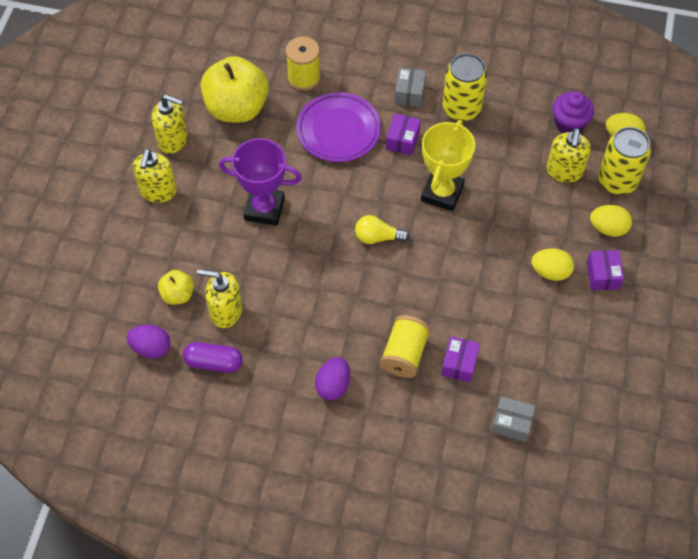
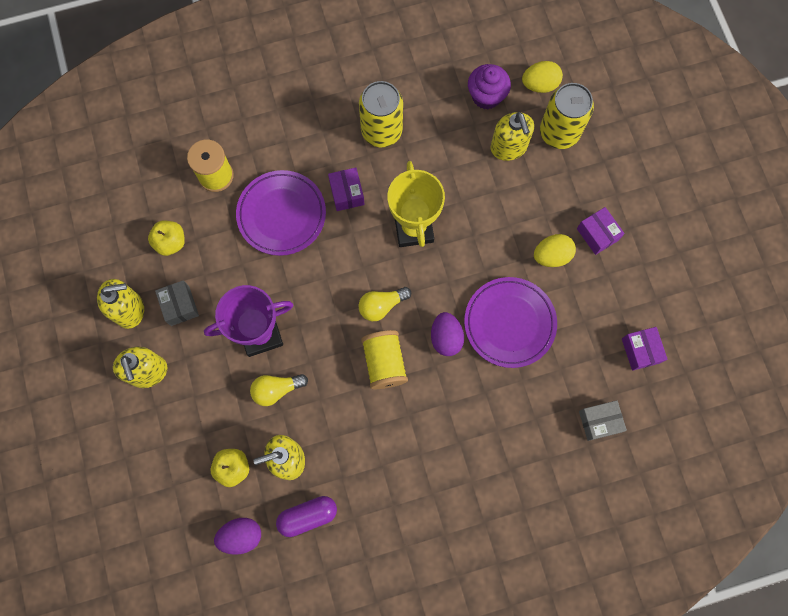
camera: 30 degrees left, 15 degrees up
(237, 108) = (171, 242): yellow apple -> yellow apple, size x0.49
(250, 255) = (276, 389): none -> yellow light bulb
(333, 385) = (427, 475): purple egg -> purple egg (446, 338)
(404, 354) = (472, 409): yellow spool -> yellow spool (384, 363)
(409, 93) = (325, 140): grey box -> grey box (180, 306)
(459, 364) = (524, 391): purple box -> purple box (640, 350)
(479, 305) = (509, 323): none -> purple plate
(608, 228) = (577, 185): yellow egg -> none

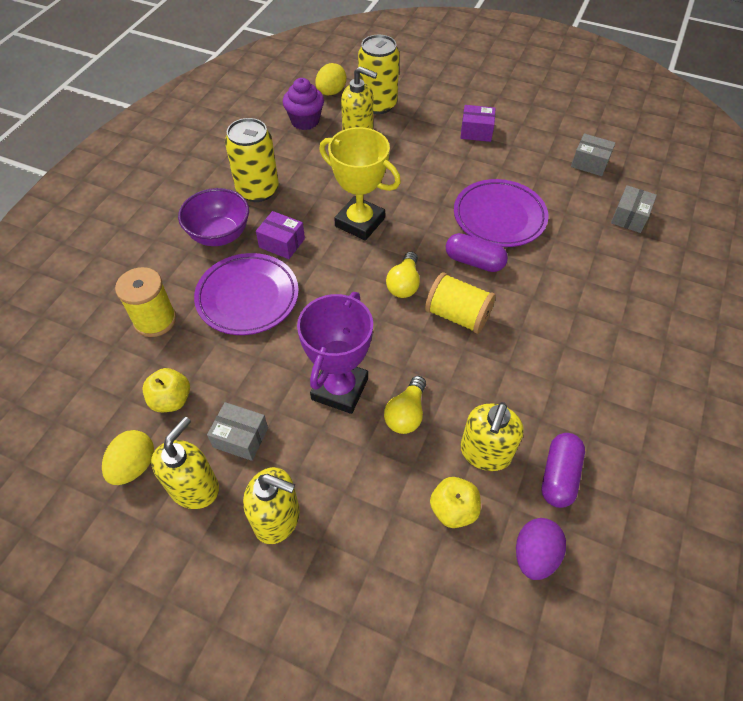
camera: 50 degrees left, 20 degrees down
(317, 146) = (220, 235): none -> purple bowl
(446, 338) = (474, 261): purple egg -> purple capsule
(551, 256) = (468, 163): yellow egg -> yellow egg (134, 466)
(640, 350) = (589, 163): purple box -> grey box

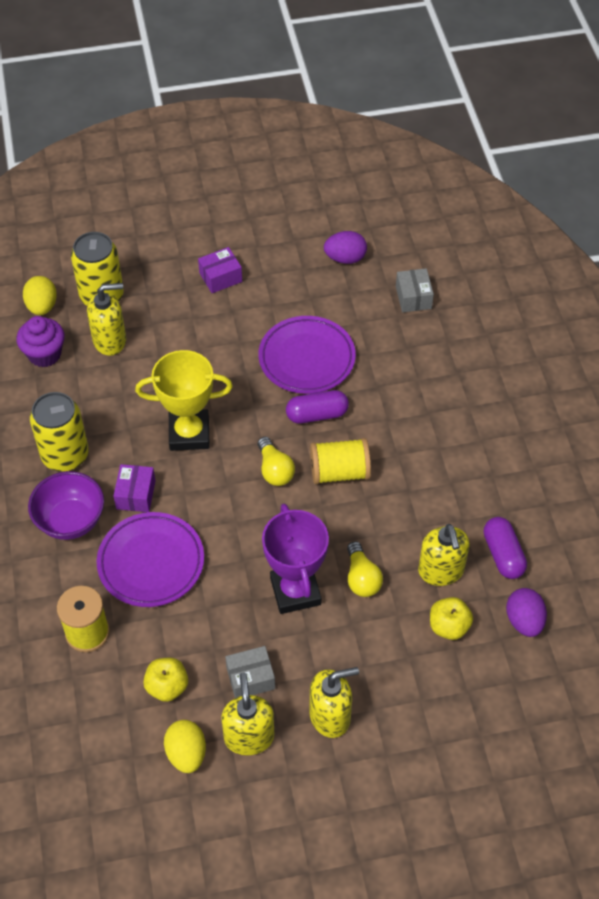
camera: 35 degrees left, 0 degrees up
(282, 243) = (136, 494): purple box -> purple box turned 75 degrees counterclockwise
(589, 163) = (345, 258): grey box -> purple egg

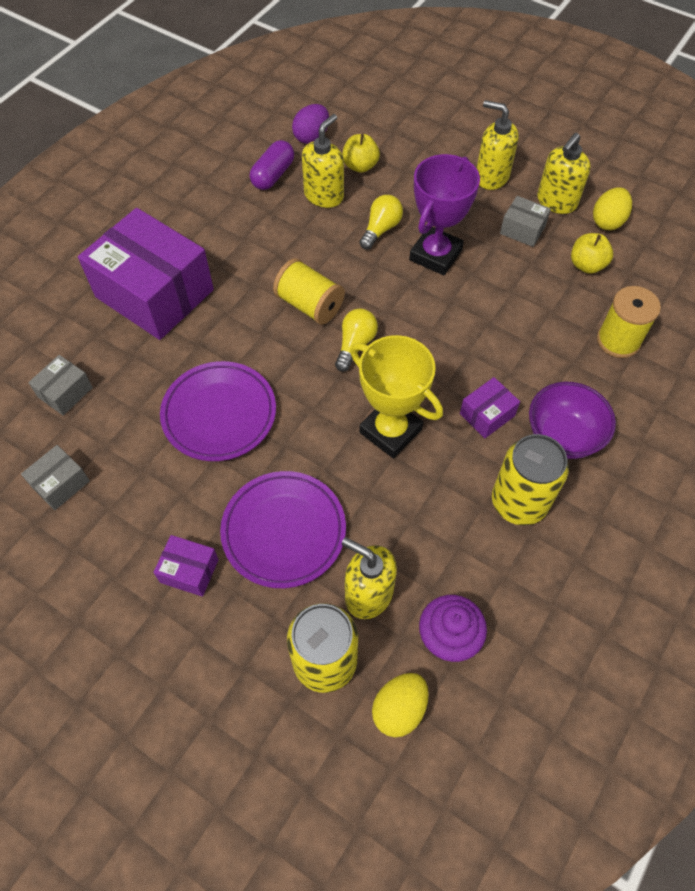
camera: 135 degrees left, 5 degrees up
(151, 562) = (523, 352): purple plate -> purple plate (284, 531)
(317, 414) = (271, 360): purple capsule -> none
(345, 258) = (60, 483): purple egg -> grey box
(451, 393) = (154, 293): none -> purple box

